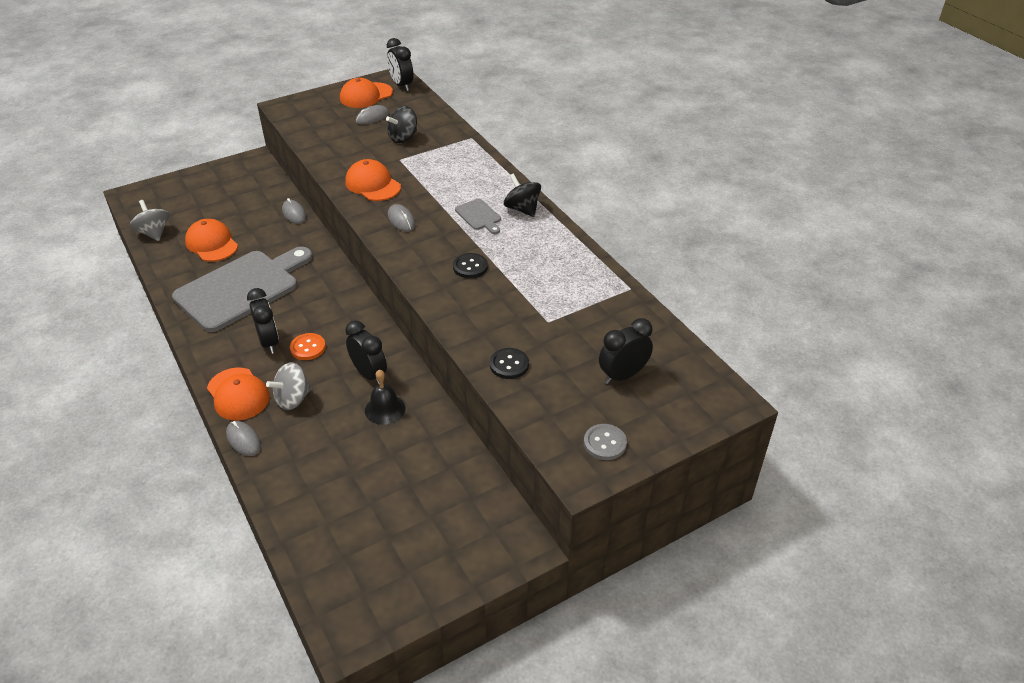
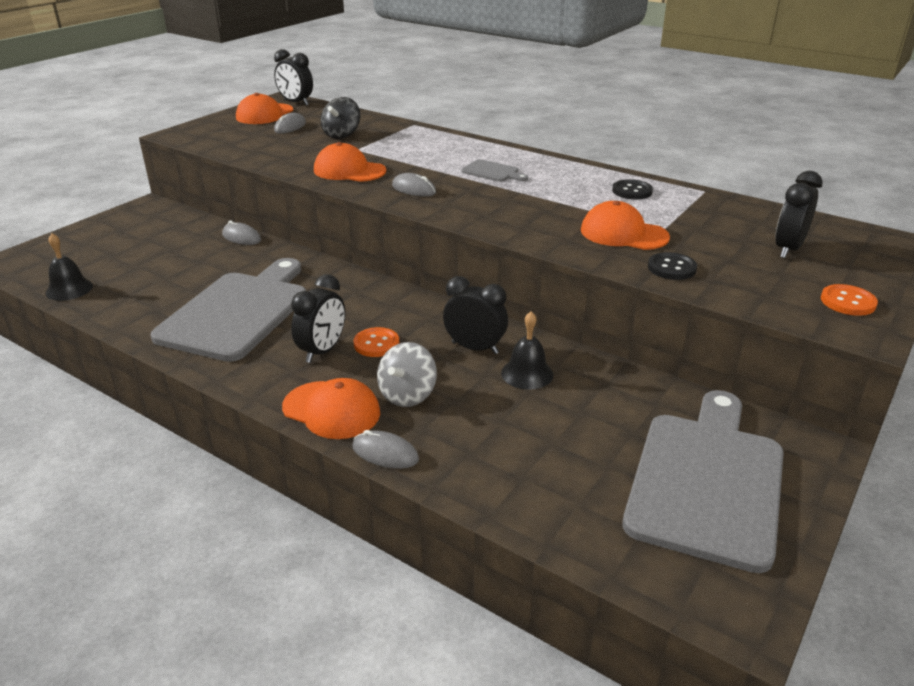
camera: 25 degrees left, 10 degrees down
(154, 233) = (69, 289): grey spinning top -> black bell
(212, 244) = (159, 282): orange cap -> orange cap (623, 233)
(269, 342) = (322, 351): black clock -> black clock turned 75 degrees clockwise
(422, 539) = (707, 480): none -> grey cutting board
(470, 267) = (532, 207): black button -> black button (632, 191)
(522, 209) = (529, 160): black spinning top -> none
(605, 443) = (848, 302): grey button -> orange button

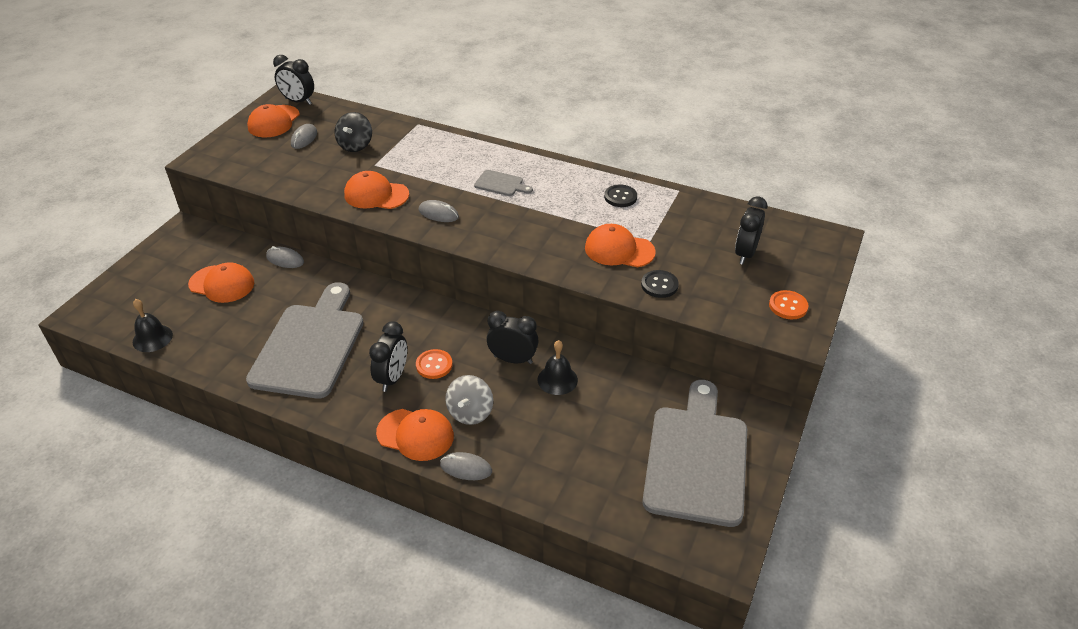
camera: 10 degrees left, 10 degrees up
(165, 251) = (222, 284): none -> orange cap

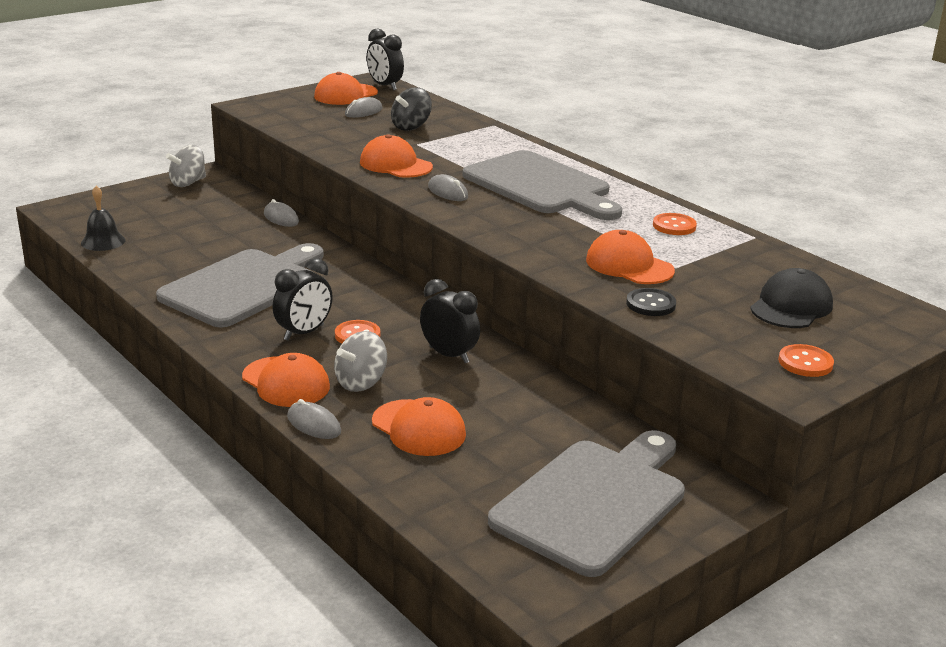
camera: 25 degrees right, 15 degrees down
(176, 245) = (188, 183): none -> grey spinning top
(222, 284) = (203, 220): orange cap -> orange cap (418, 428)
(501, 184) = (541, 186): grey cutting board -> grey cutting board, size x2.43
(557, 379) = (485, 385): black bell -> none
(620, 197) = (674, 226): black button -> orange button
(745, 254) = (791, 306): black clock -> black cap

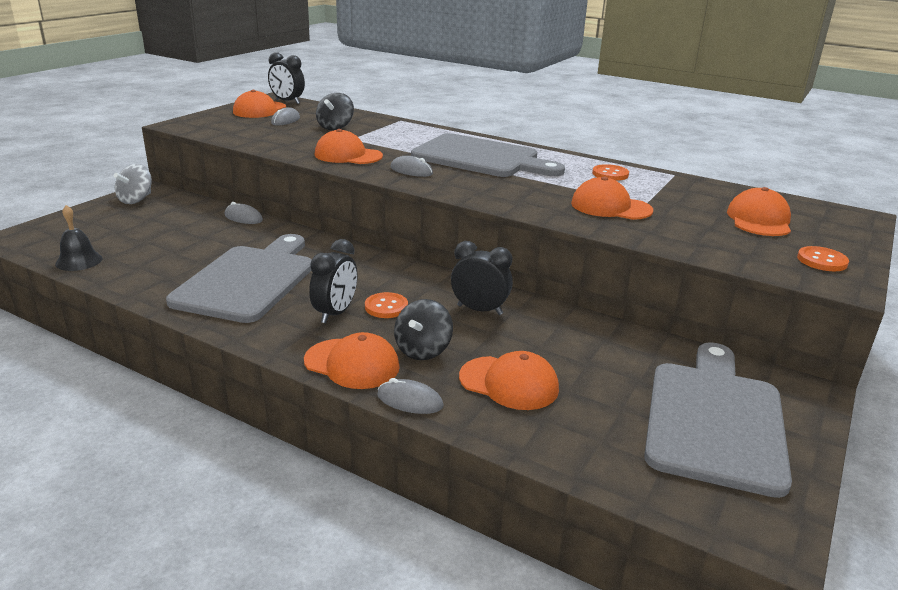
camera: 20 degrees left, 0 degrees up
(361, 383) = (423, 350): grey spinning top -> black spinning top
(650, 304) = (660, 234): black button -> none
(791, 306) = (759, 220): black cap -> orange cap

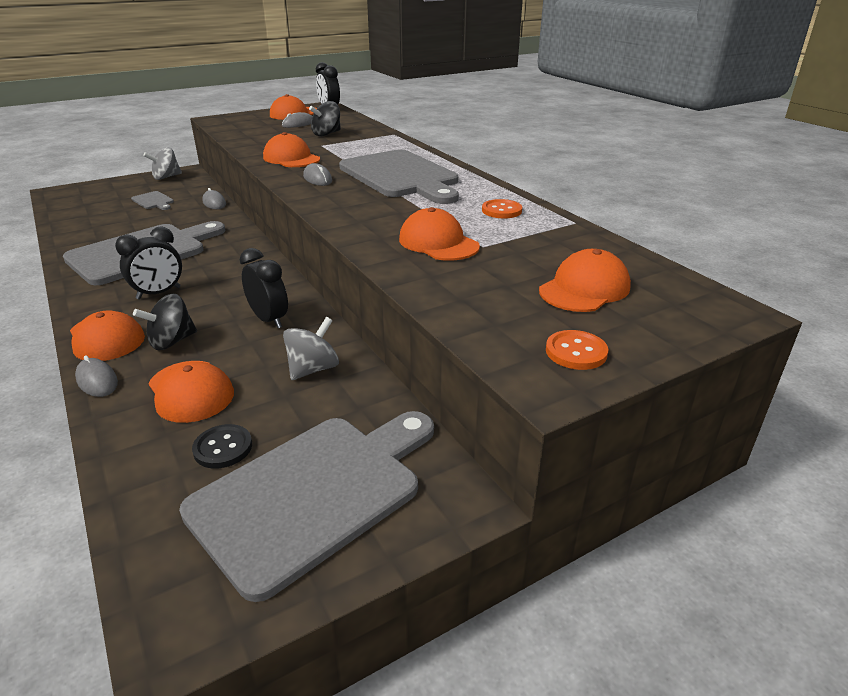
camera: 30 degrees right, 5 degrees up
(79, 261) = (66, 215): black bell -> none
(166, 227) = (153, 201): none -> grey cutting board
(386, 307) = (202, 297): orange button -> none
(578, 338) = (313, 369): none -> grey spinning top
(605, 414) = (223, 448): none -> black button

